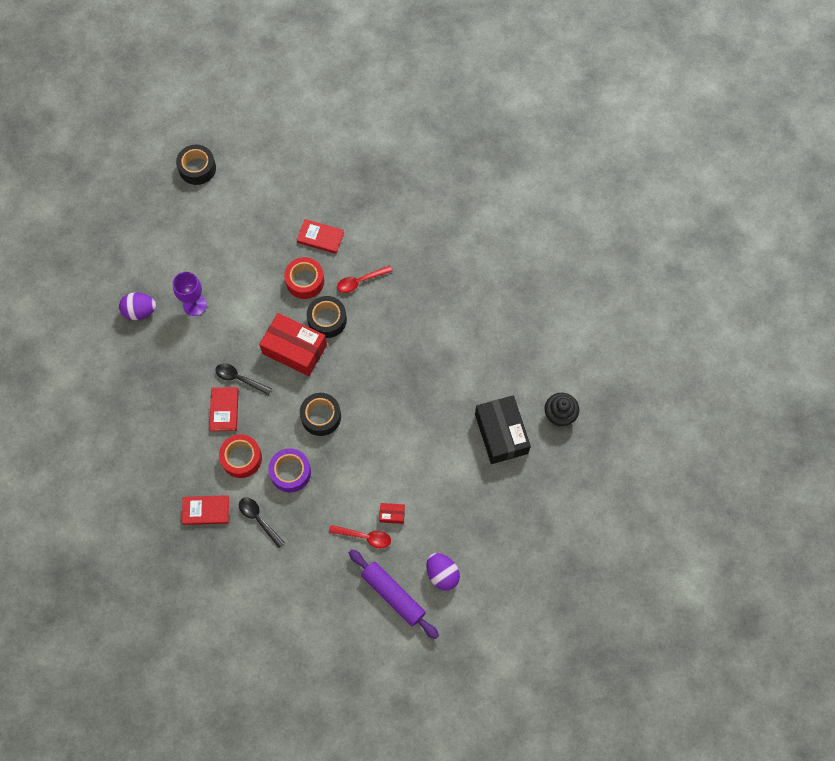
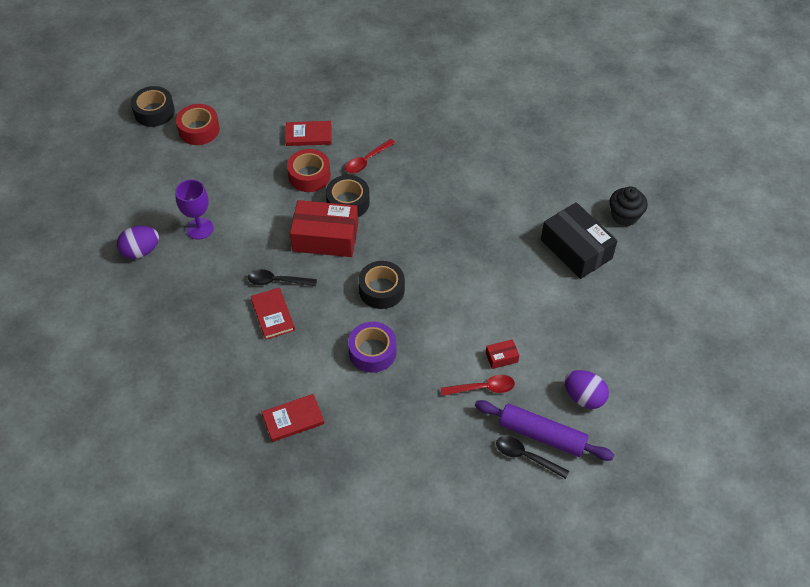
camera: 20 degrees left, 15 degrees down
(241, 458) = (312, 355): red tape -> red tape (199, 130)
(259, 519) = (358, 409): black spoon -> black spoon (526, 456)

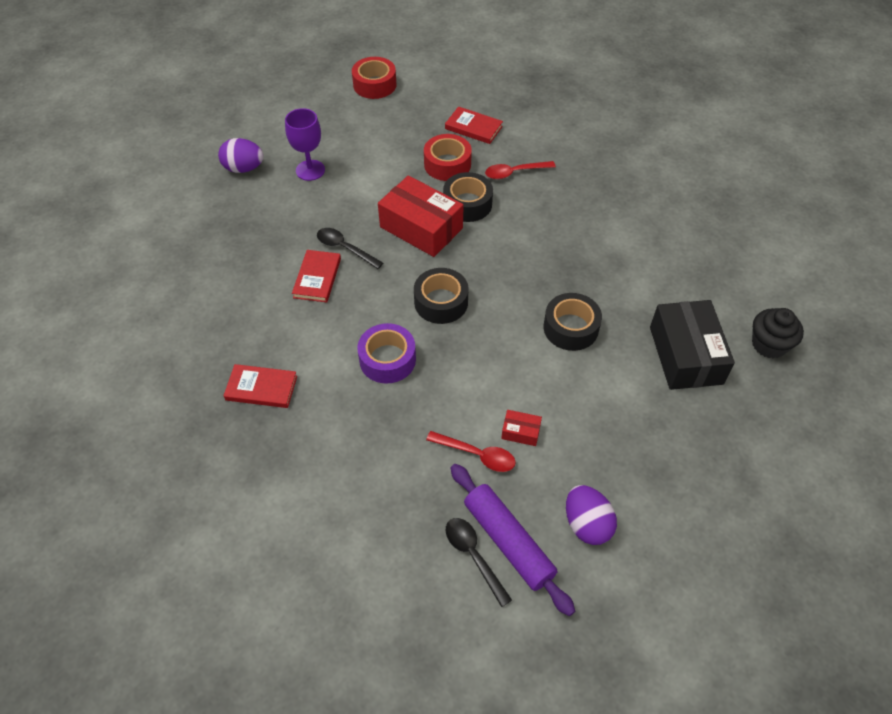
camera: 30 degrees right, 0 degrees up
(154, 112) = (347, 55): black tape -> black tape (570, 328)

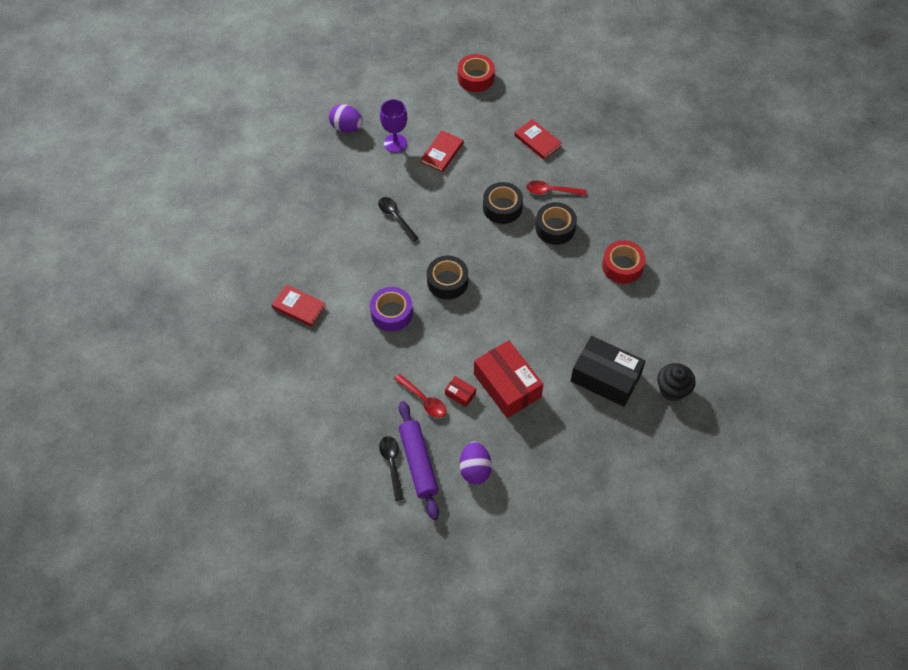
camera: 20 degrees right, 5 degrees up
(317, 278) = (367, 235): red book -> red book (442, 153)
(421, 227) = (458, 217): red box -> red box (507, 385)
(447, 164) = (502, 168): red tape -> red tape (622, 266)
(570, 328) = (532, 331): black tape -> black tape (555, 228)
(685, 355) = (605, 377): black box -> black box turned 75 degrees counterclockwise

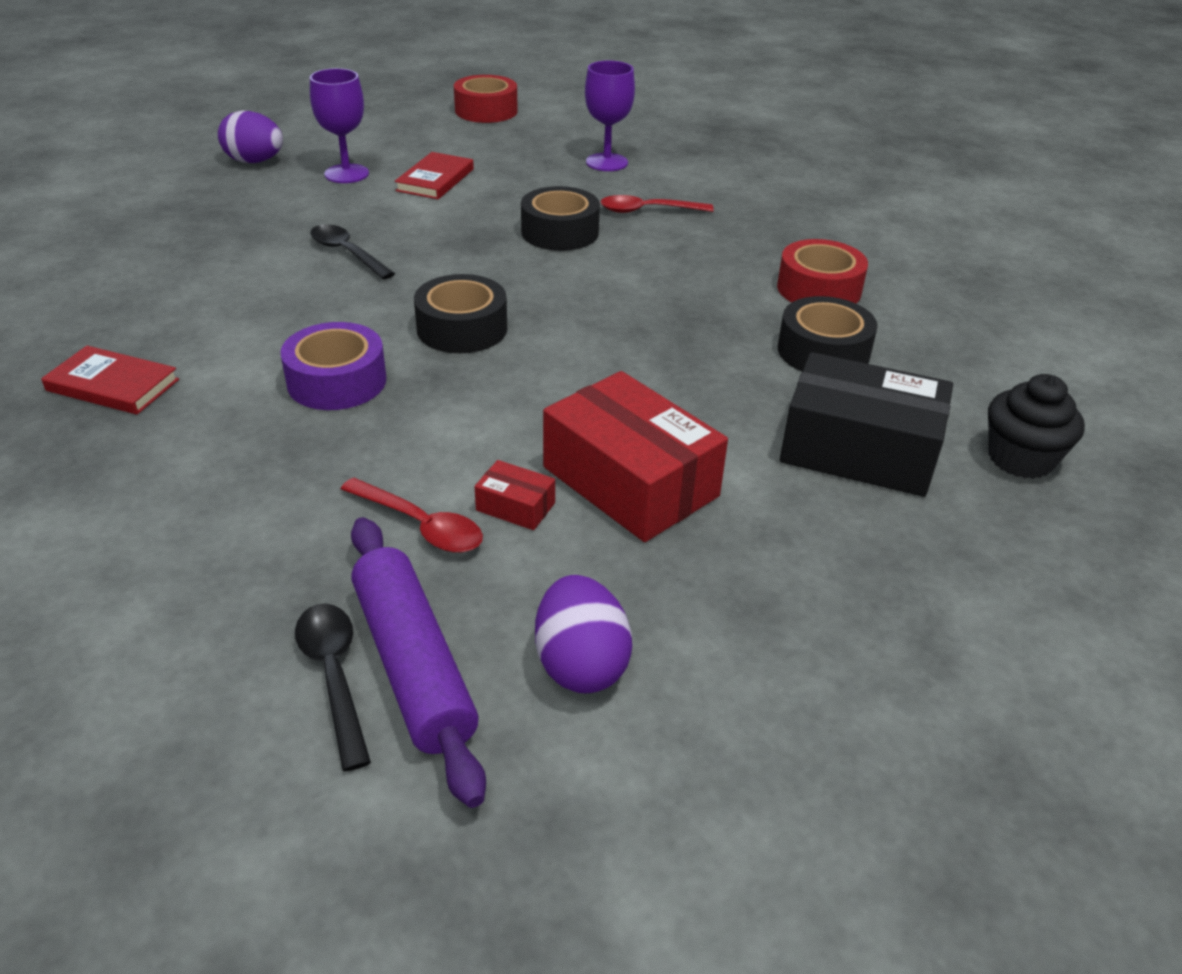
camera: 10 degrees left, 20 degrees down
(537, 141) = (607, 162): red book -> purple goblet
(555, 228) = (669, 250): black tape -> black tape (823, 351)

